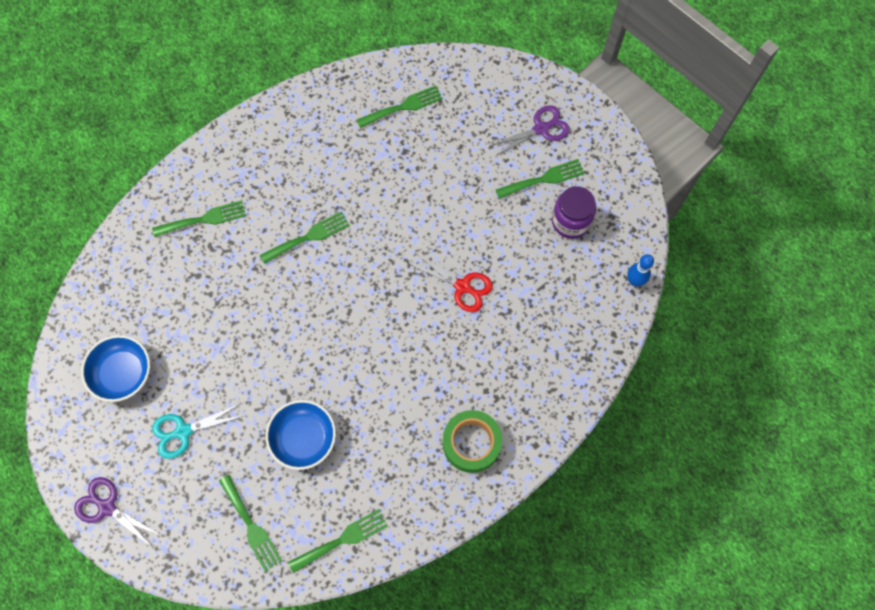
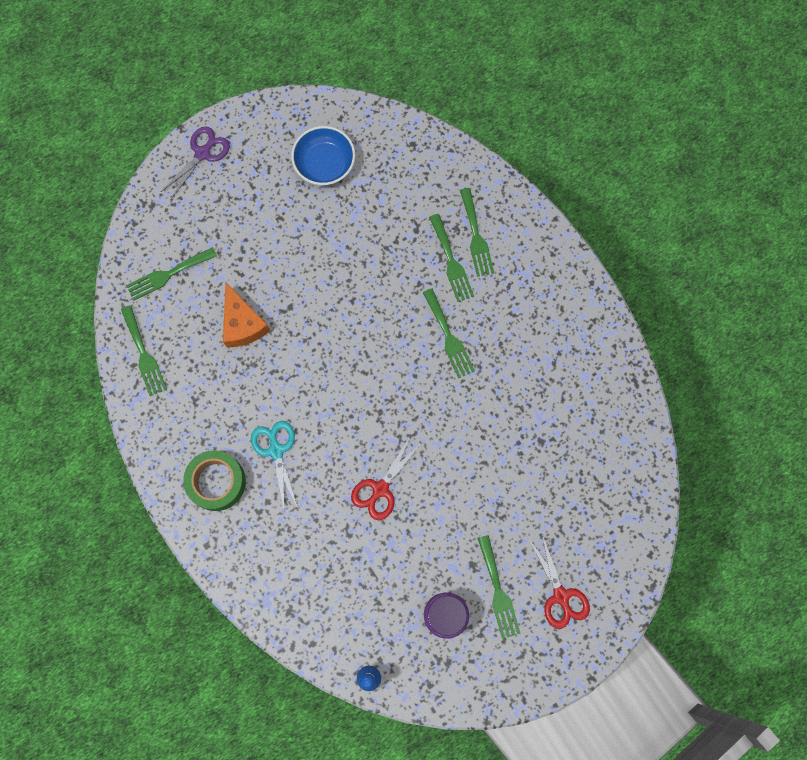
camera: 95 degrees right, 5 degrees up
(183, 431) = (262, 217): turquoise scissors -> turquoise scissors (276, 450)
(303, 438) = (242, 323): blue bowl -> orange cheese
(403, 106) = (596, 444): green fork -> green fork (451, 261)
(541, 129) = (561, 596): purple scissors -> red scissors

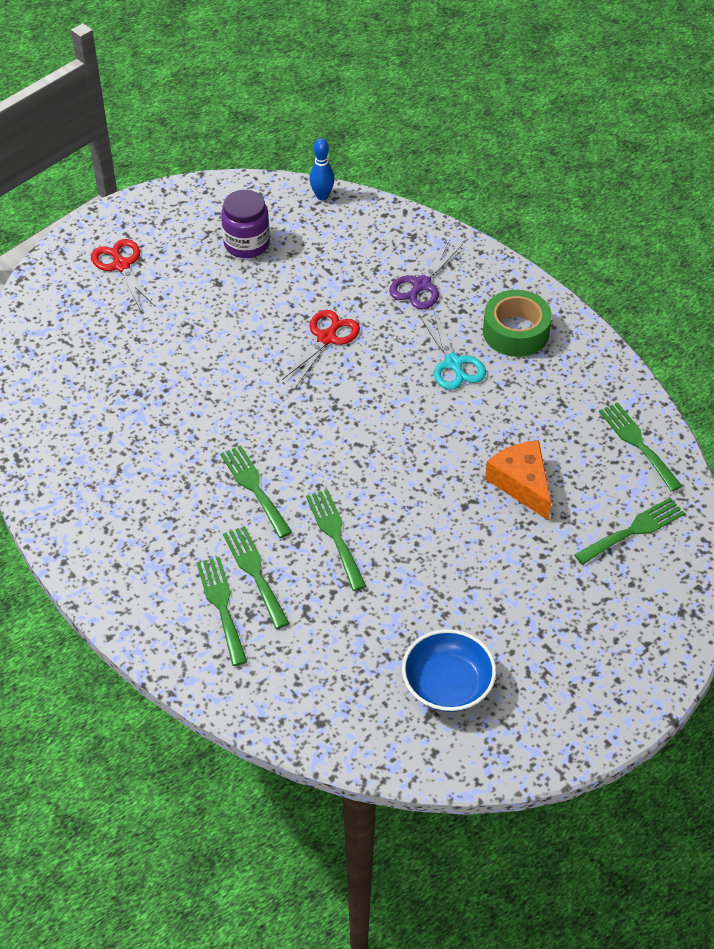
camera: 175 degrees right, 25 degrees down
(202, 153) = (629, 685): purple scissors -> purple scissors (421, 285)
(498, 591) = (189, 265): green fork -> green fork (335, 535)

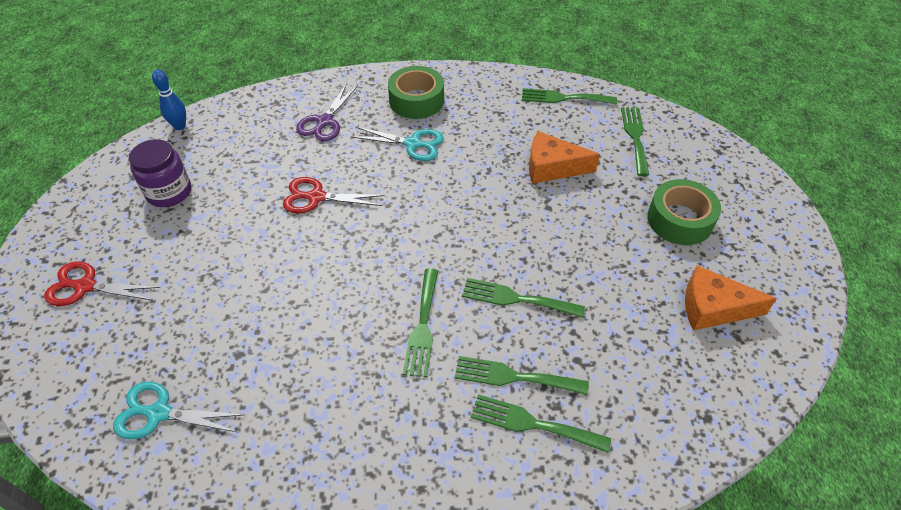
camera: 55 degrees left, 0 degrees up
(60, 382) = (159, 413): none -> turquoise scissors
(254, 488) = (422, 326): green fork -> green fork turned 90 degrees counterclockwise
(326, 338) = (316, 197): red scissors -> red scissors turned 60 degrees counterclockwise
(421, 285) = (324, 121): purple scissors -> purple scissors turned 45 degrees clockwise
(447, 684) = (713, 308): blue bowl -> orange cheese
(541, 616) = (679, 220): none -> green tape

